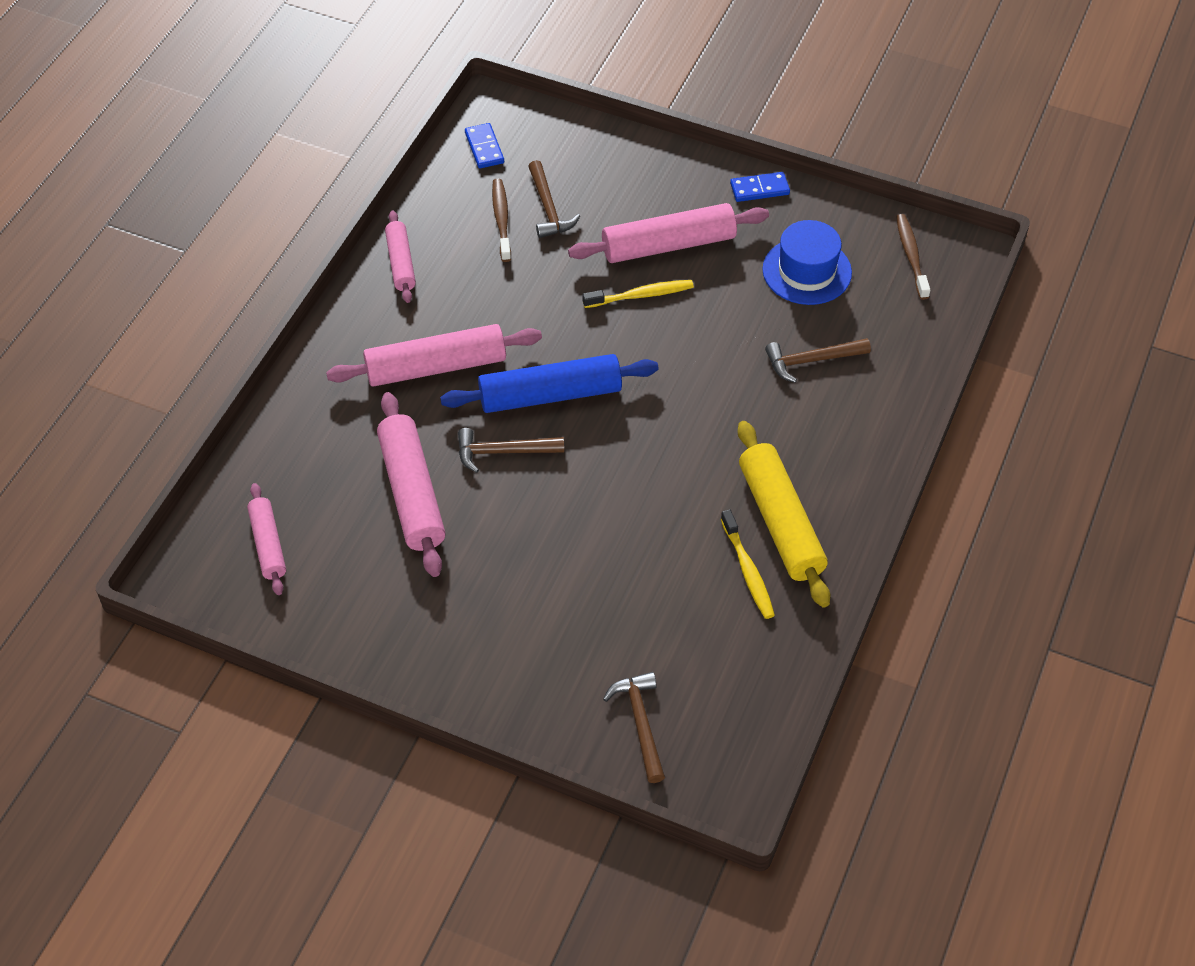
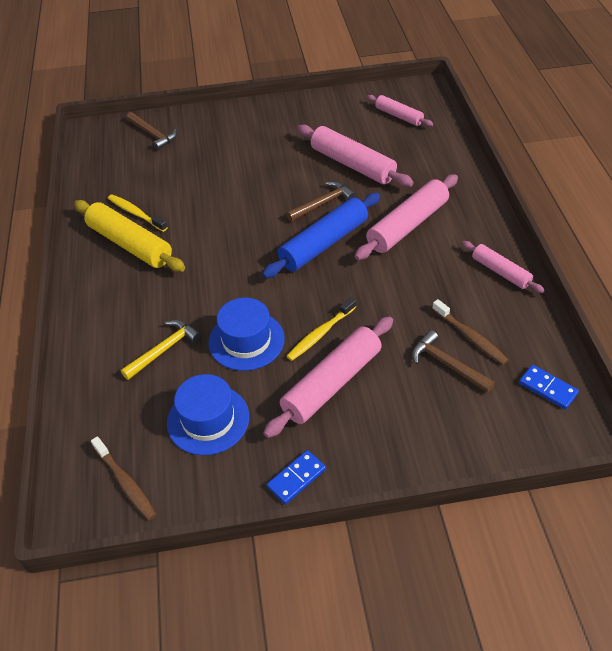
camera: 150 degrees right, 5 degrees down
(720, 327) = (246, 340): none -> blue hat
(811, 361) = (164, 349): brown hammer -> yellow hammer

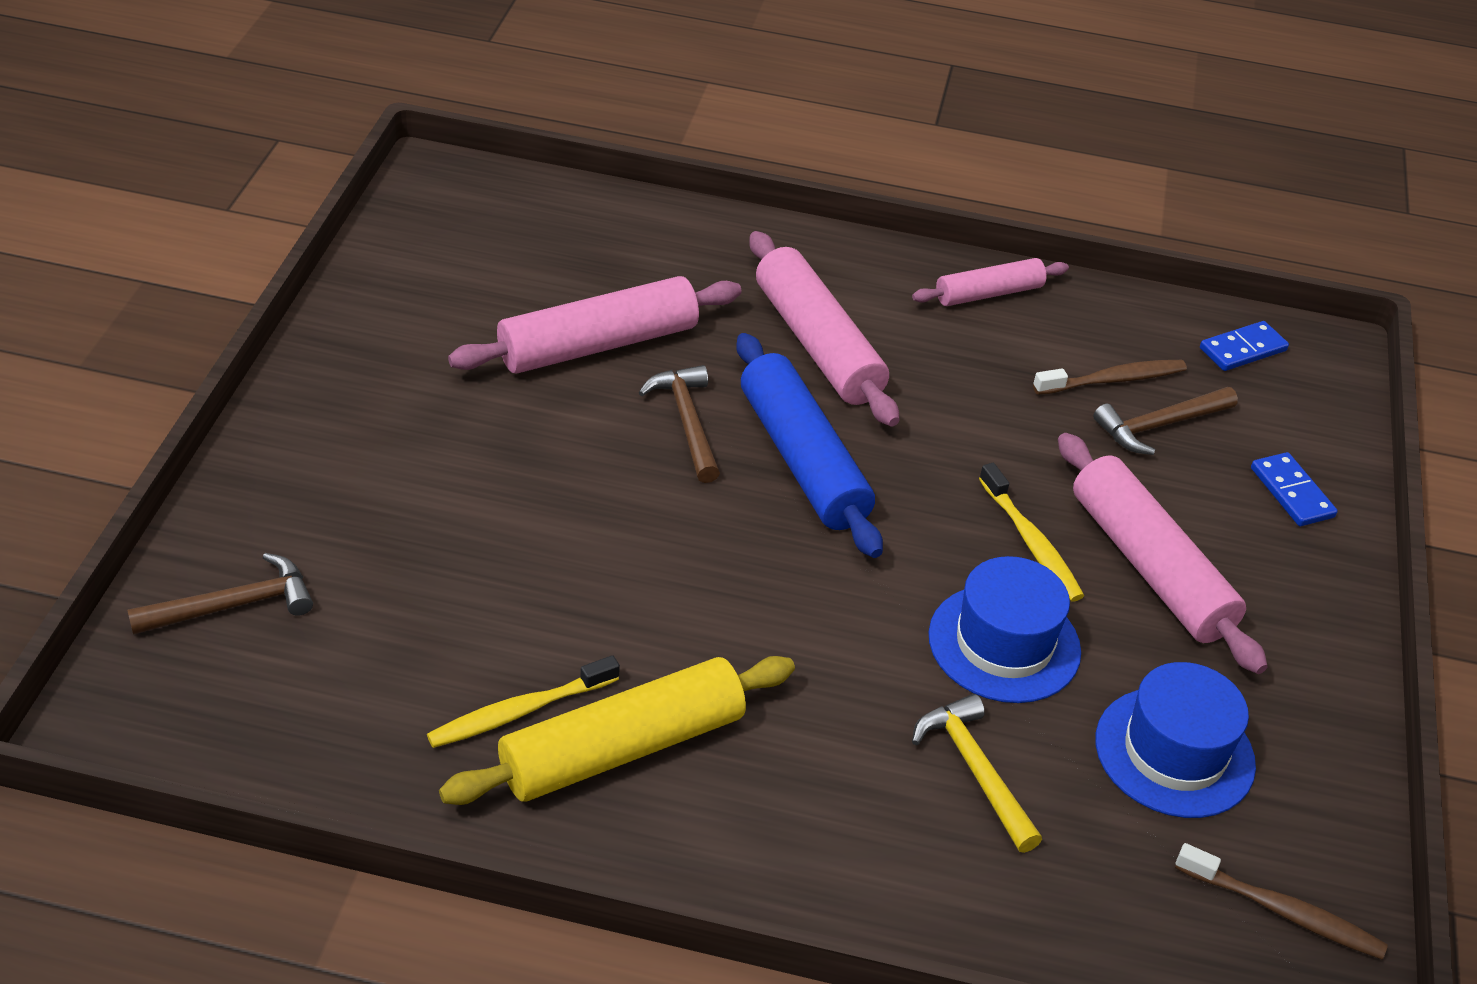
camera: 75 degrees left, 5 degrees down
(125, 482) = (1283, 911): brown toothbrush -> brown toothbrush turned 45 degrees clockwise
(296, 478) = (1331, 675): blue domino -> blue domino (1291, 493)
(399, 116) = (495, 235): pink rolling pin -> none

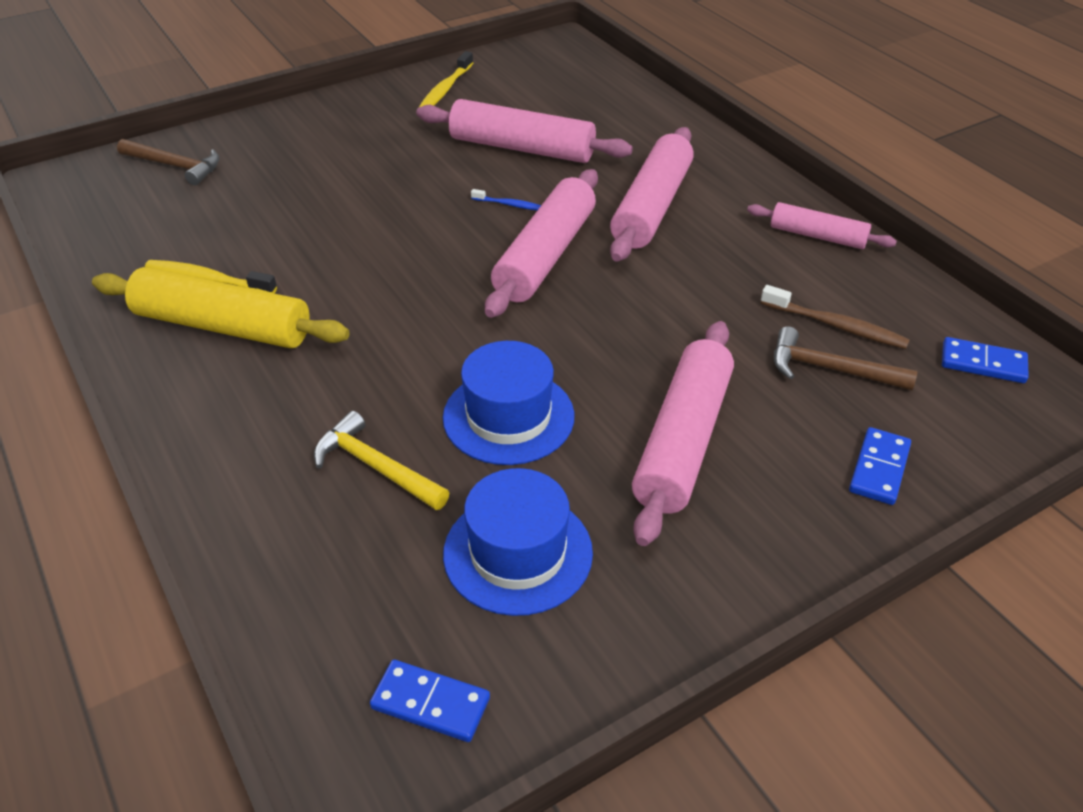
camera: 50 degrees right, 0 degrees up
(686, 422) = (509, 205): brown hammer -> blue toothbrush
(803, 460) = (545, 256): blue rolling pin -> pink rolling pin
(975, 771) = (376, 467): yellow hammer -> yellow hammer turned 75 degrees counterclockwise
(1031, 542) = (619, 377): yellow toothbrush -> yellow toothbrush (445, 89)
(1283, 911) = (430, 703): brown toothbrush -> blue domino

